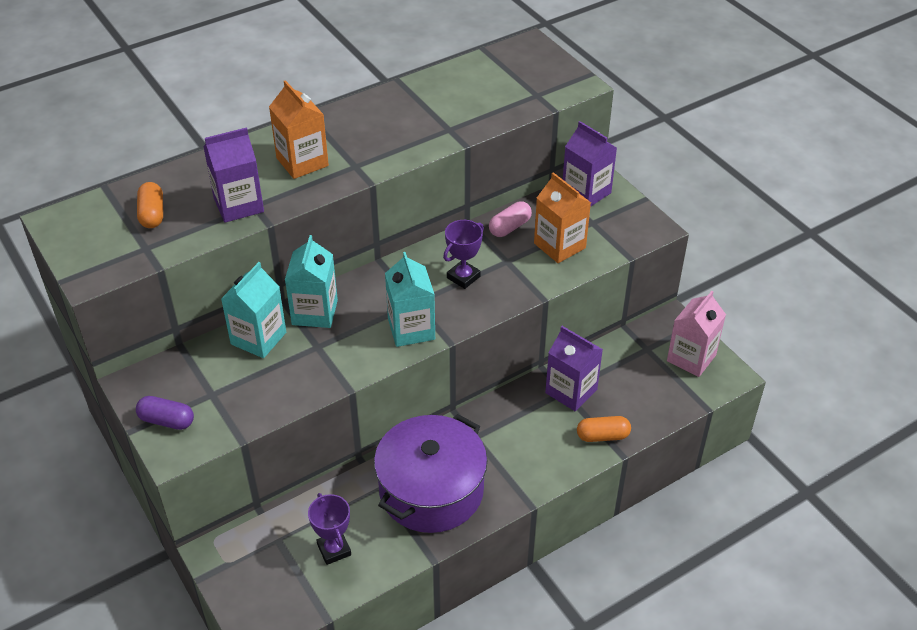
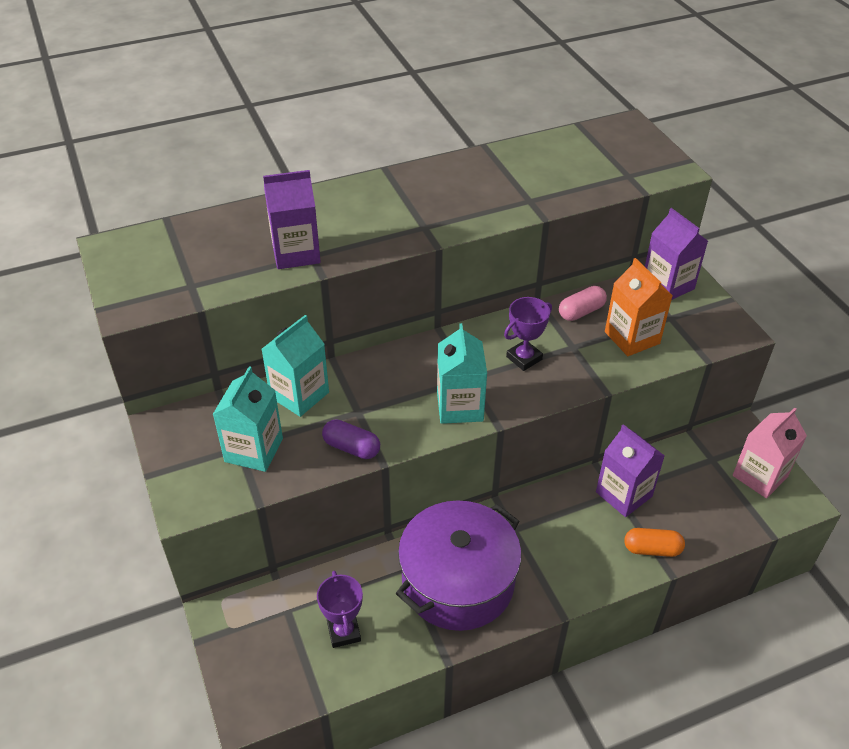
camera: 10 degrees right, 0 degrees up
(152, 214) = (206, 252): orange capsule -> none
(167, 421) = (187, 470): purple capsule -> purple capsule (351, 448)
(302, 162) = (370, 217): orange carton -> none
(315, 312) = (362, 375): turquoise carton -> turquoise carton (254, 450)

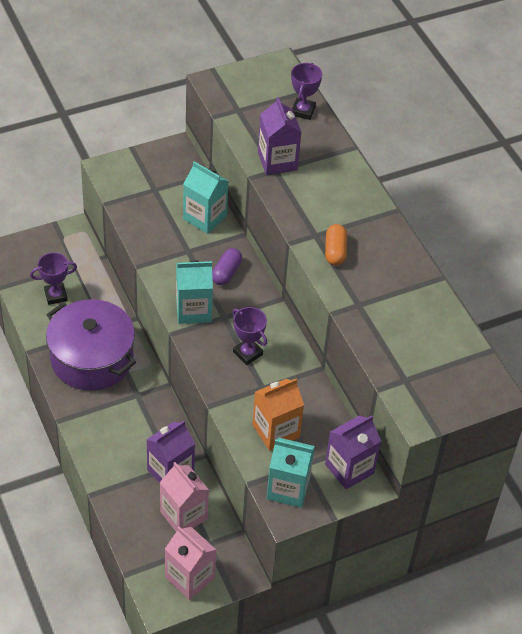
camera: 85 degrees right, 5 degrees up
(206, 229) = (303, 111): none -> purple trophy
(254, 450) = (152, 197): turquoise carton -> turquoise carton (288, 488)
(351, 448) = (153, 248): purple capsule -> purple capsule (226, 273)
(581, 312) = (307, 397): pink capsule -> none
(652, 549) = (115, 484): orange capsule -> orange capsule (335, 251)
(681, 481) = (183, 515): none -> pink carton

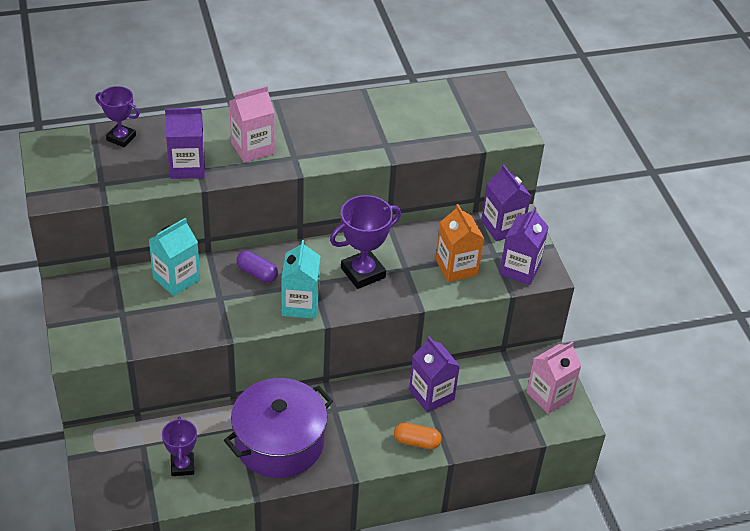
camera: 80 degrees left, 5 degrees down
(183, 515) = (482, 391): pink carton -> pink carton (252, 148)
(247, 353) = (363, 273): purple trophy -> purple trophy, size x1.57
(288, 488) = (520, 269): turquoise carton -> purple carton
(335, 251) = (318, 148): orange capsule -> orange capsule (416, 442)

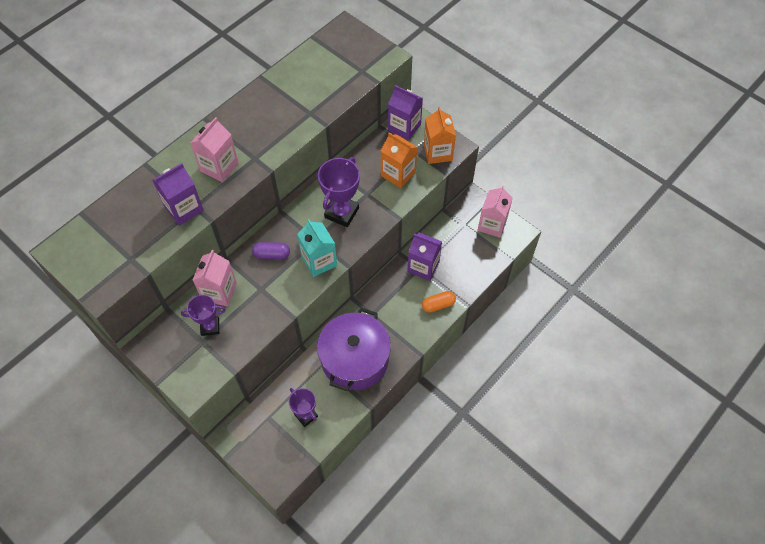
camera: 30 degrees left, 15 degrees up
(121, 138) = (114, 212): purple trophy -> purple trophy (210, 327)
(176, 279) = (219, 292): turquoise carton -> pink carton
(520, 269) = (438, 152): purple carton -> orange carton

